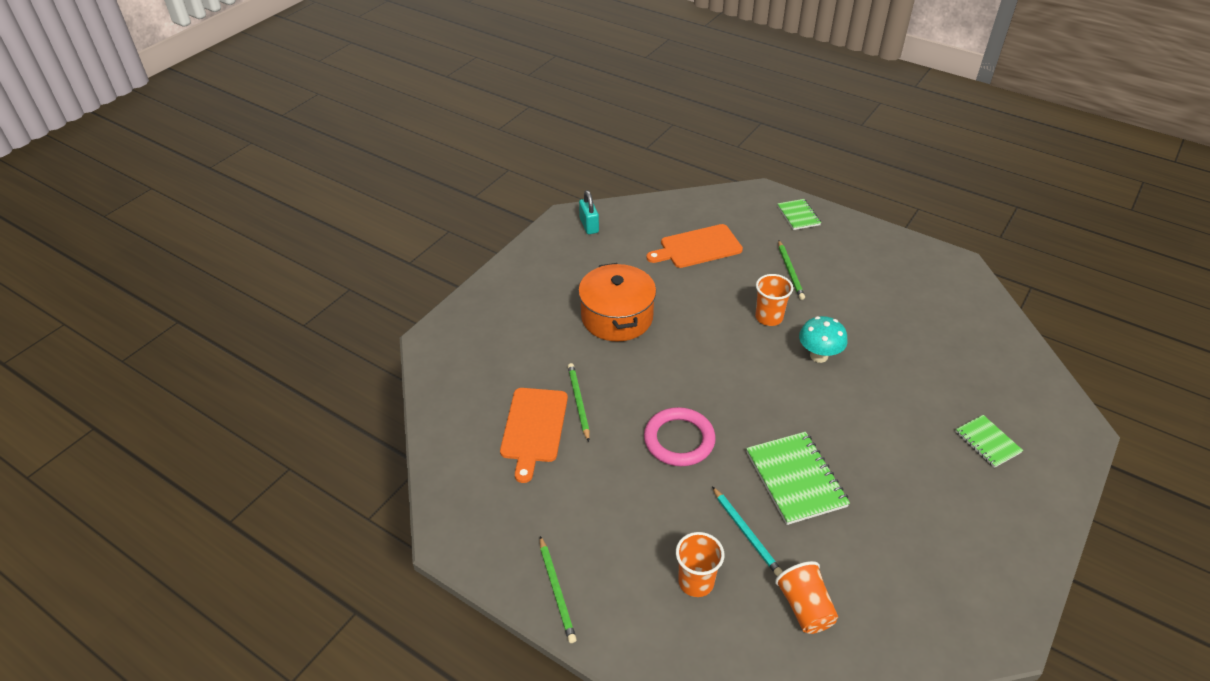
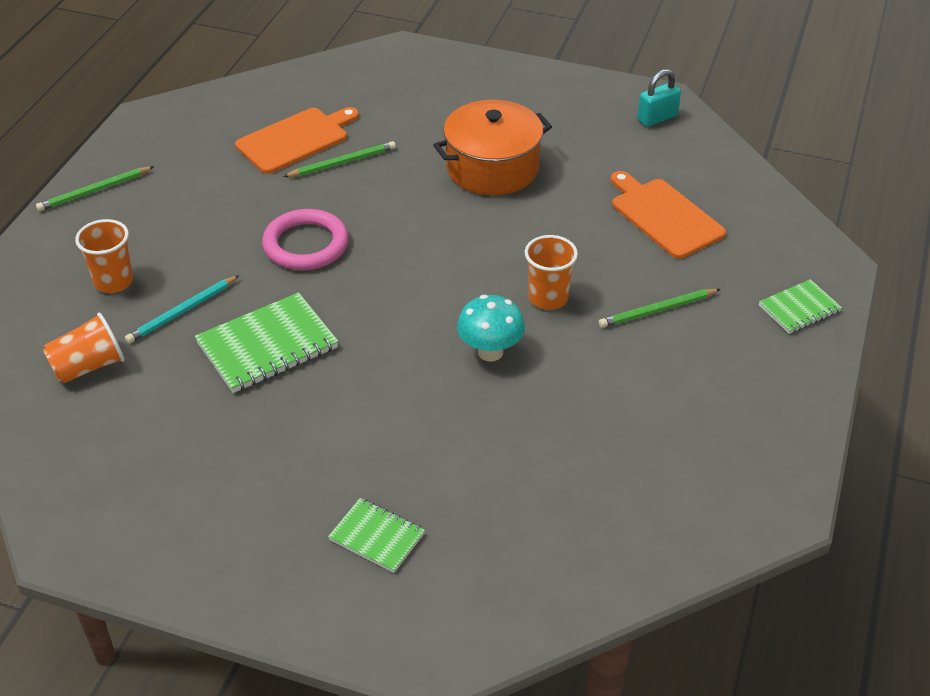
camera: 75 degrees right, 0 degrees up
(534, 428) = (296, 139): orange cutting board -> orange cutting board turned 150 degrees clockwise
(987, 442) = (377, 537): green notebook -> green notebook turned 75 degrees clockwise

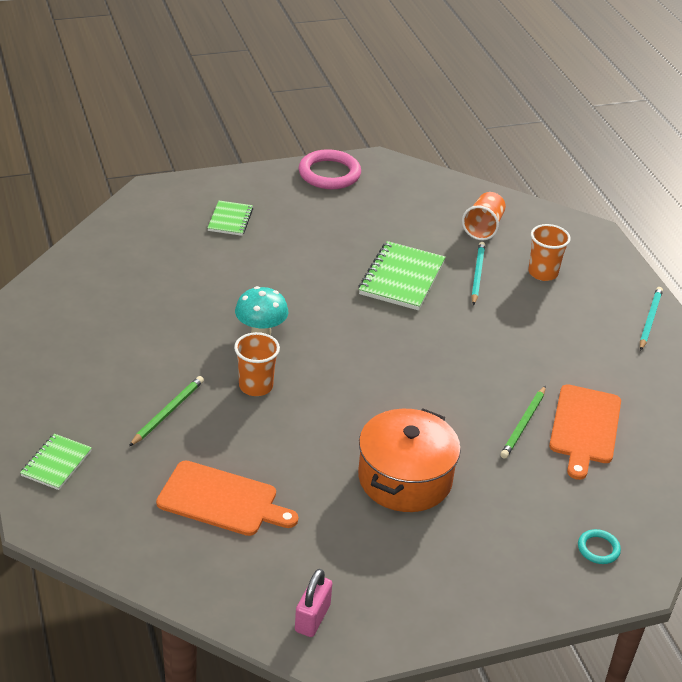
camera: 140 degrees right, 5 degrees down
(94, 191) = (649, 320): green pencil -> turquoise pencil
(306, 244) = (462, 348): pink ring -> pink ring (329, 173)
(377, 537) = (230, 220): green notebook -> green notebook turned 75 degrees counterclockwise
(403, 71) = (598, 549): none -> turquoise ring
(657, 118) = (312, 618): turquoise padlock -> pink padlock

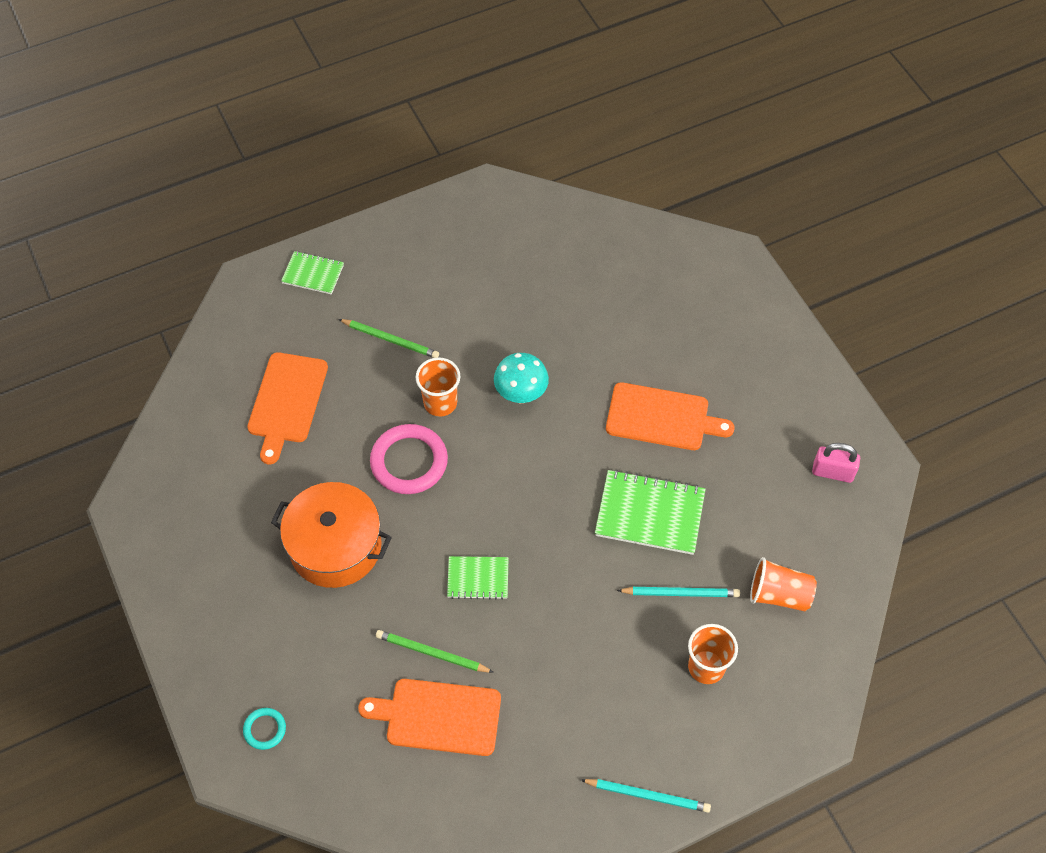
camera: 85 degrees right, 20 degrees up
(230, 220) = (705, 335): green notebook -> green notebook (478, 578)
(308, 256) = (662, 417): none -> orange cutting board
(312, 618) = (161, 491): pink padlock -> pink padlock (832, 472)
(329, 173) = (832, 416): pink ring -> pink ring (409, 462)

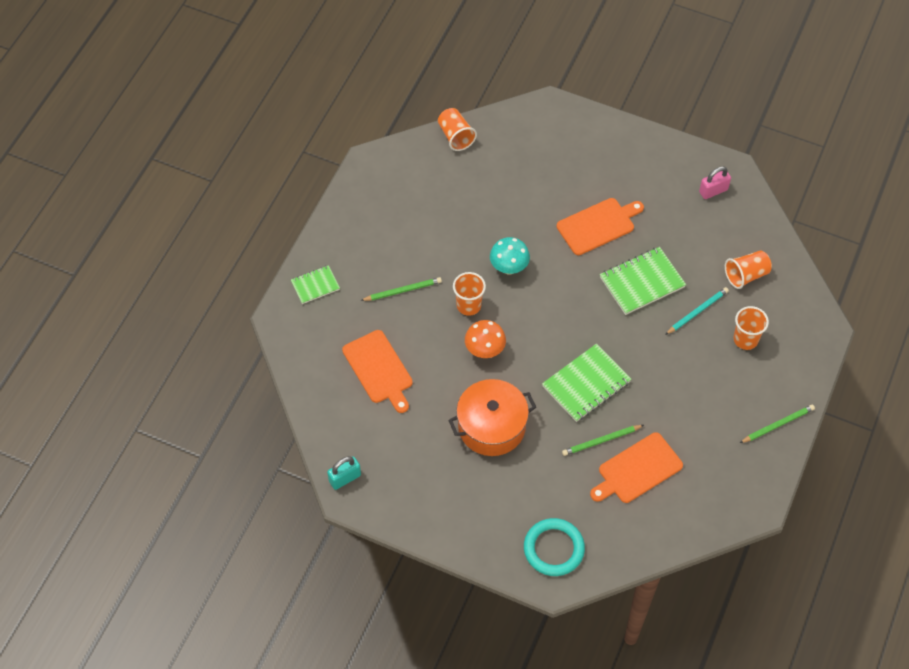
camera: 40 degrees left, 0 degrees up
(143, 486) = (345, 478): none -> turquoise padlock
(265, 729) = (553, 549): turquoise ring -> turquoise ring, size x2.00
(409, 462) = (484, 350): pink ring -> orange mushroom
(478, 578) = (586, 384): green notebook -> green notebook, size x1.71
(602, 222) = (456, 136): none -> orange cup
(647, 795) = (778, 425): turquoise pencil -> green pencil

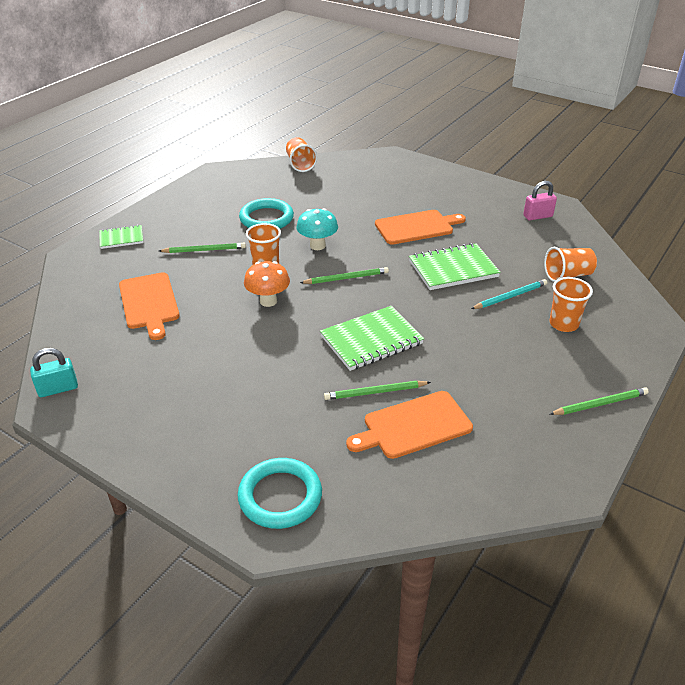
camera: 10 degrees right, 20 degrees down
(447, 234) = (266, 218): none -> turquoise ring
(491, 426) = (249, 363): orange pot -> none
(547, 309) = (346, 278): none -> green pencil

